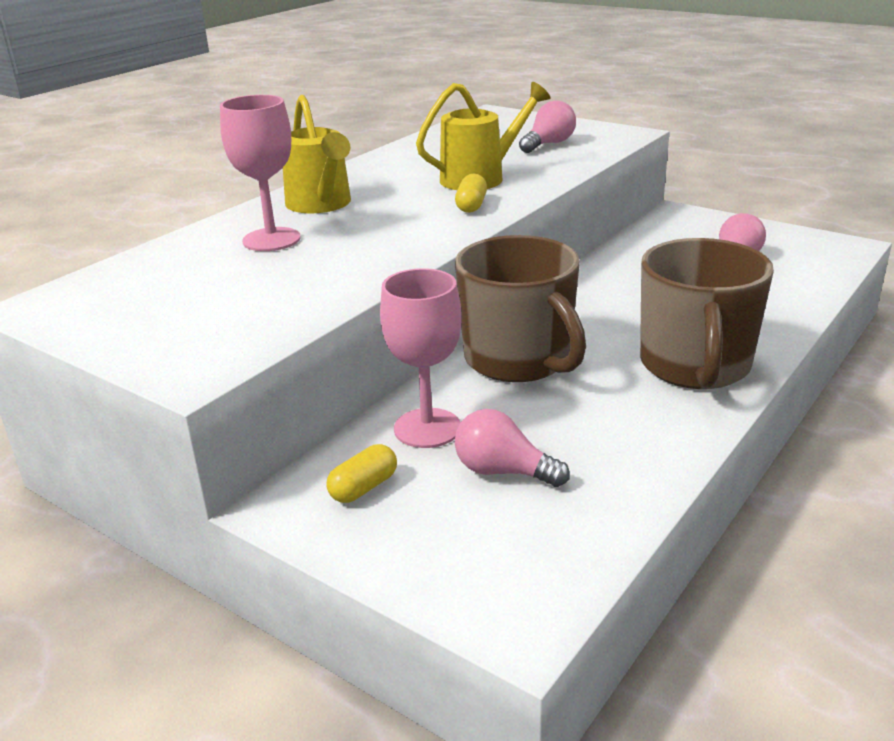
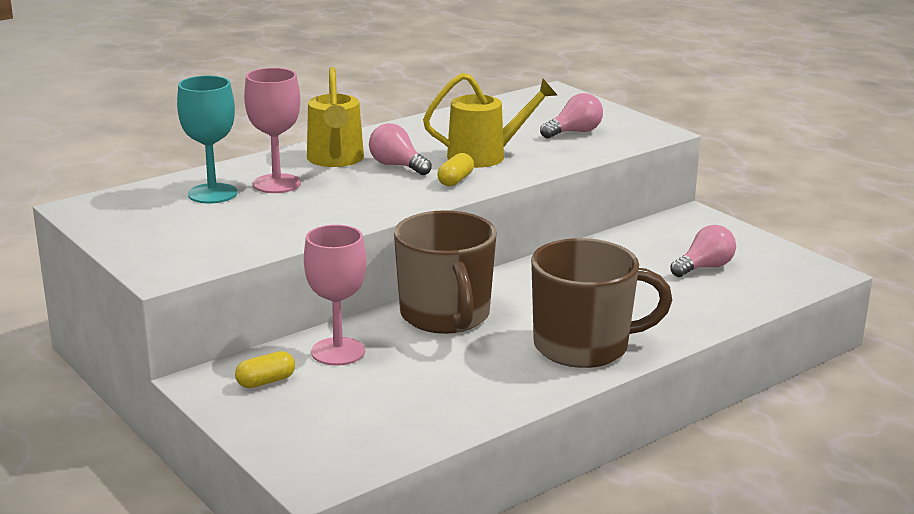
camera: 15 degrees right, 5 degrees down
(200, 262) = (212, 193): none -> turquoise goblet
(503, 471) = (372, 391): pink light bulb -> pink light bulb (397, 166)
(695, 366) = (583, 346): brown mug -> brown mug turned 120 degrees counterclockwise

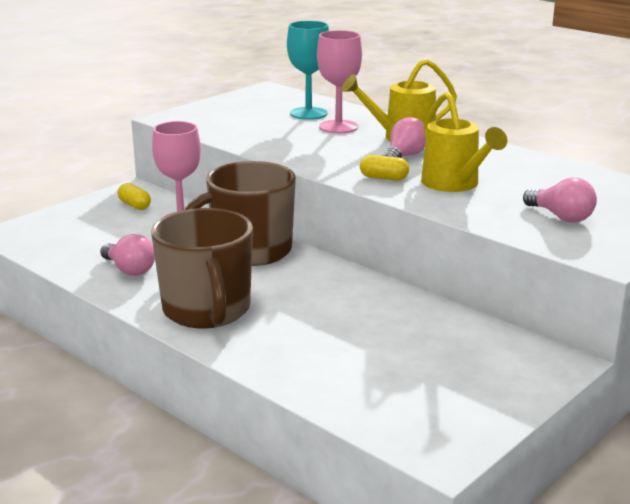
camera: 80 degrees right, 0 degrees up
(704, 267) = (411, 369): pink light bulb -> pink light bulb (129, 270)

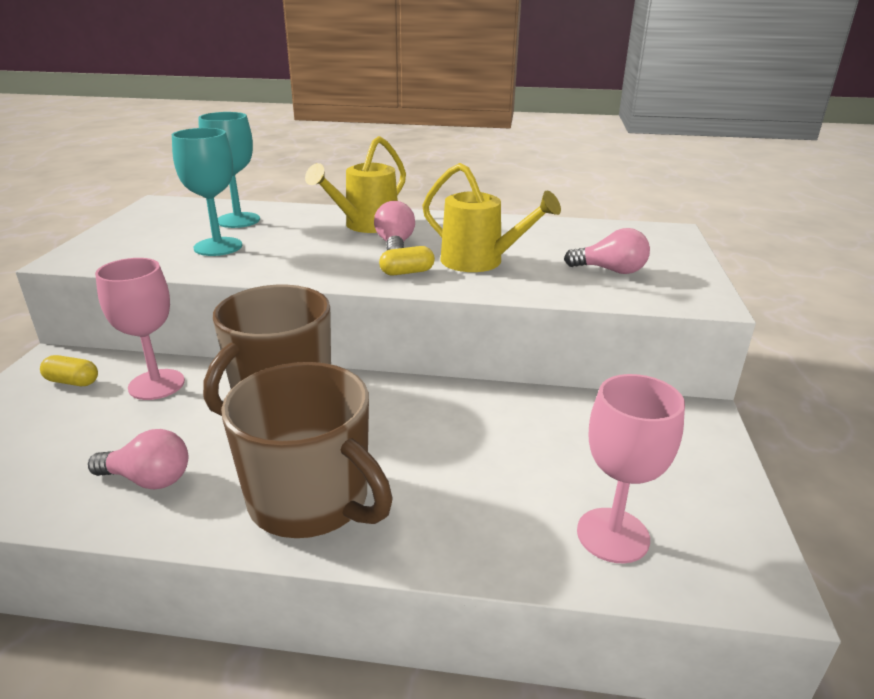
camera: 35 degrees left, 5 degrees up
(271, 130) = (218, 247): none -> turquoise goblet
(338, 127) = (288, 228): pink goblet -> pink goblet (613, 535)

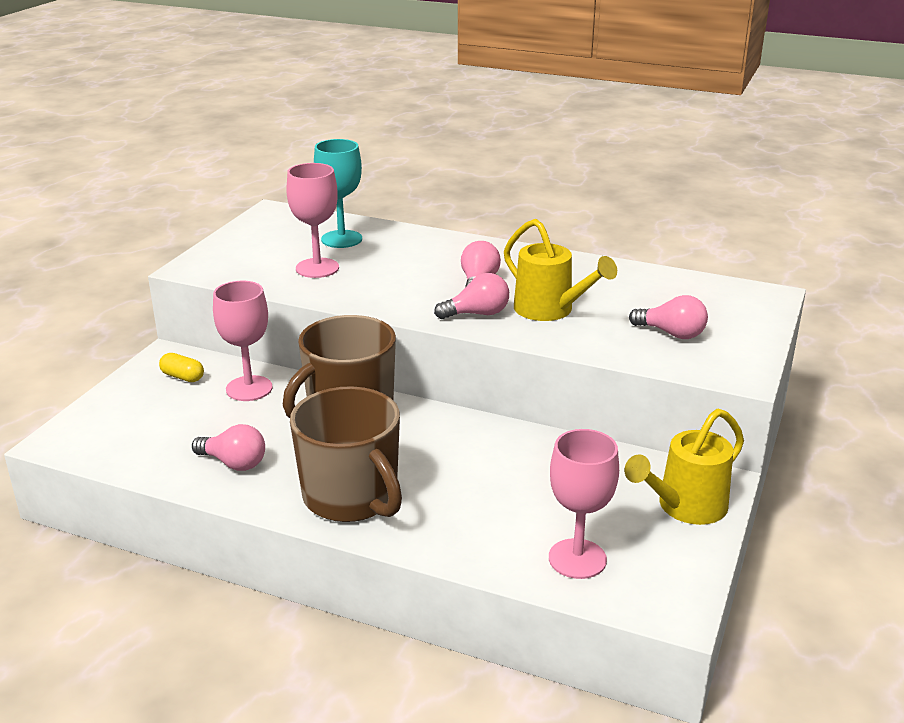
camera: 15 degrees right, 0 degrees up
(218, 247) = (317, 268): turquoise goblet -> pink goblet
(365, 226) = (459, 258): yellow watering can -> yellow watering can (684, 507)
(407, 272) = (477, 314): yellow capsule -> pink light bulb

